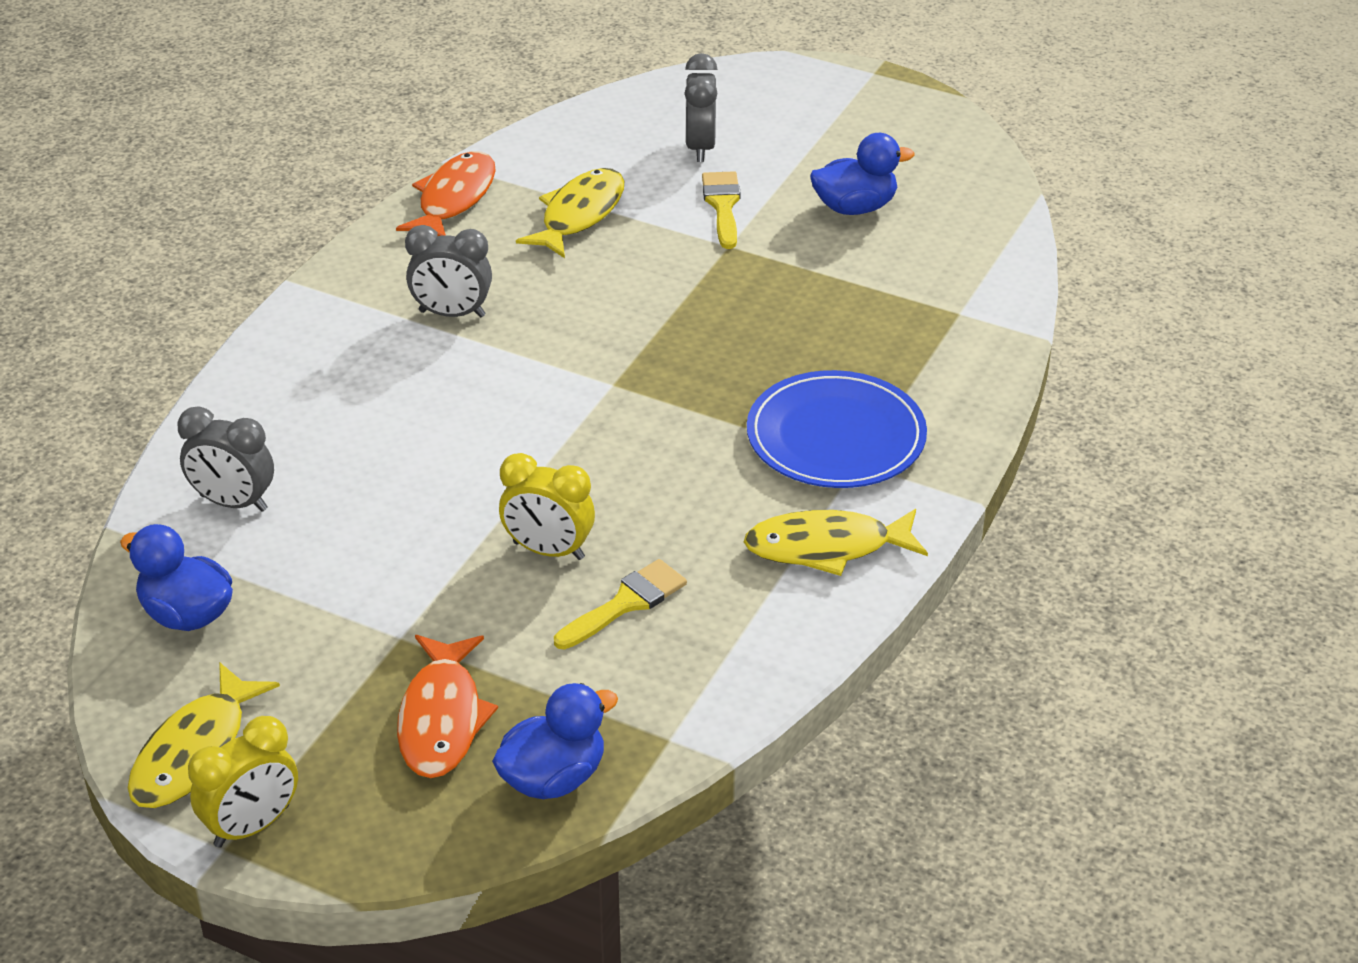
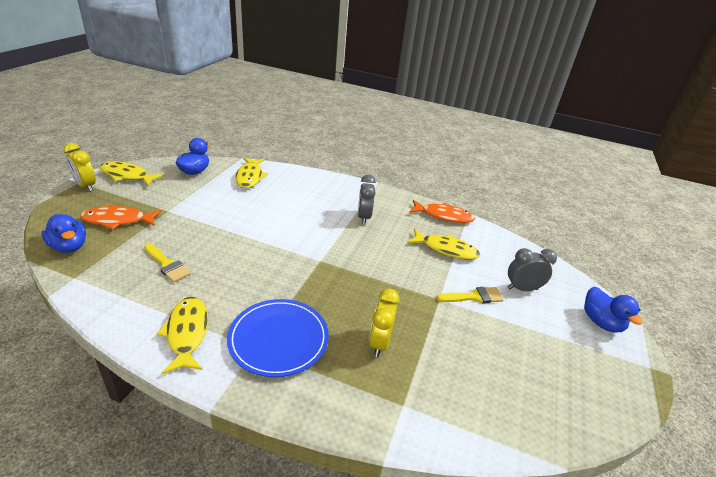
camera: 80 degrees right, 5 degrees down
(233, 503) = (250, 177): grey clock -> yellow fish
(548, 551) = (207, 243): yellow clock -> yellow clock (379, 343)
(855, 207) = (496, 353): blue duck -> blue duck (601, 322)

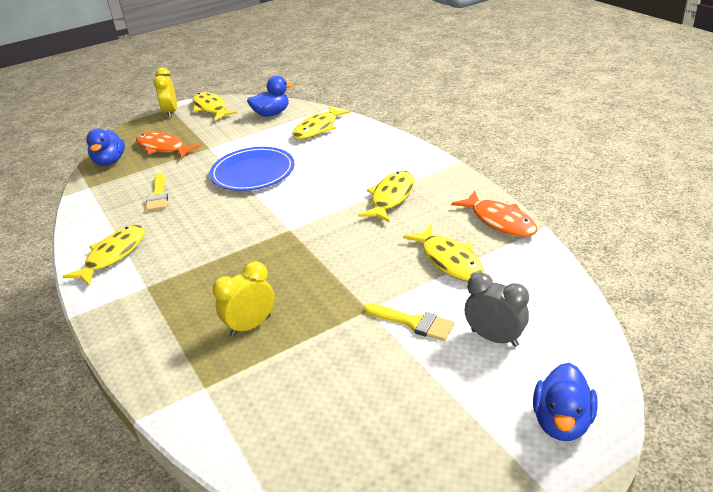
camera: 45 degrees right, 0 degrees up
(278, 339) = (171, 286): blue plate -> blue plate (253, 172)
(364, 217) = (391, 197): grey clock -> yellow fish

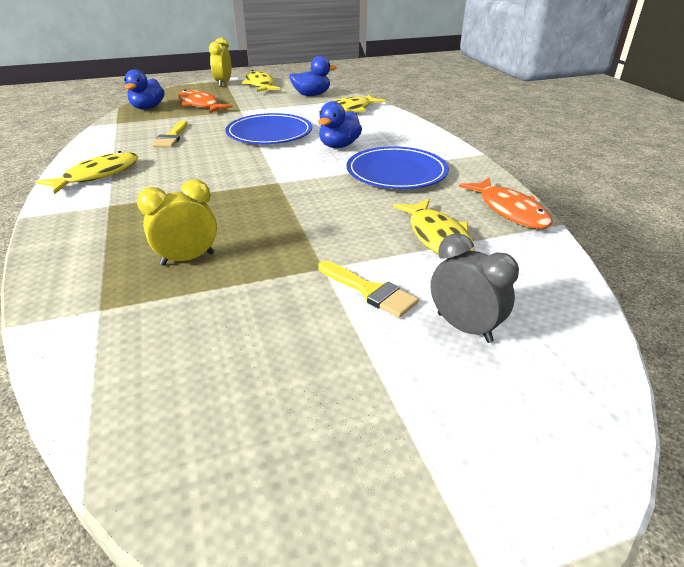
camera: 10 degrees right, 0 degrees up
(391, 197) = (396, 172): yellow fish -> blue plate
(562, 422) = (527, 455): blue duck -> blue duck (339, 146)

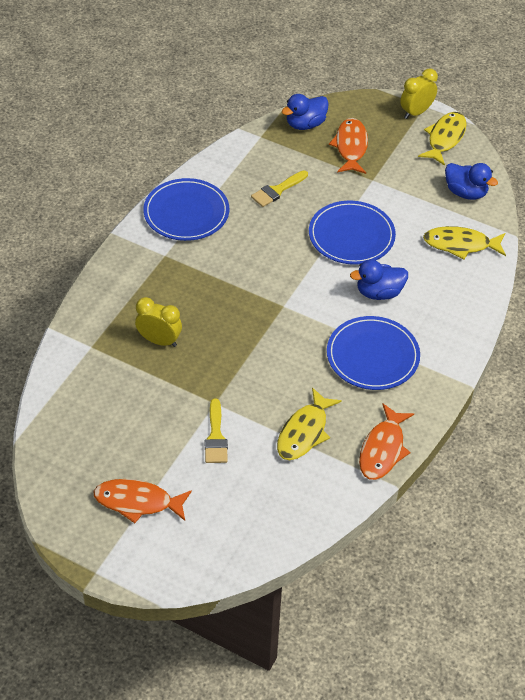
camera: 45 degrees right, 15 degrees up
(98, 175) = (186, 212): yellow fish -> blue plate
(391, 420) = (138, 502): none -> orange fish
(464, 327) = (226, 493): grey clock -> none

